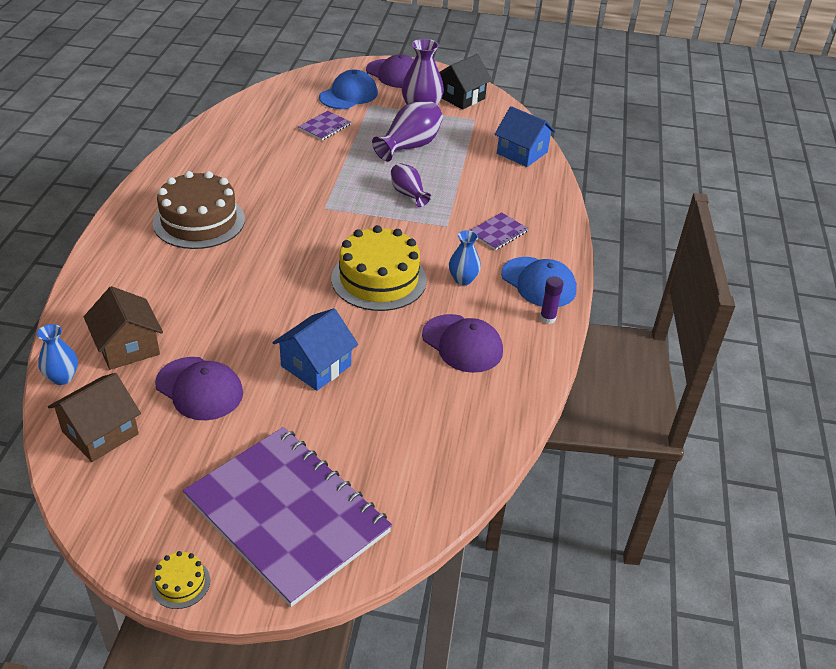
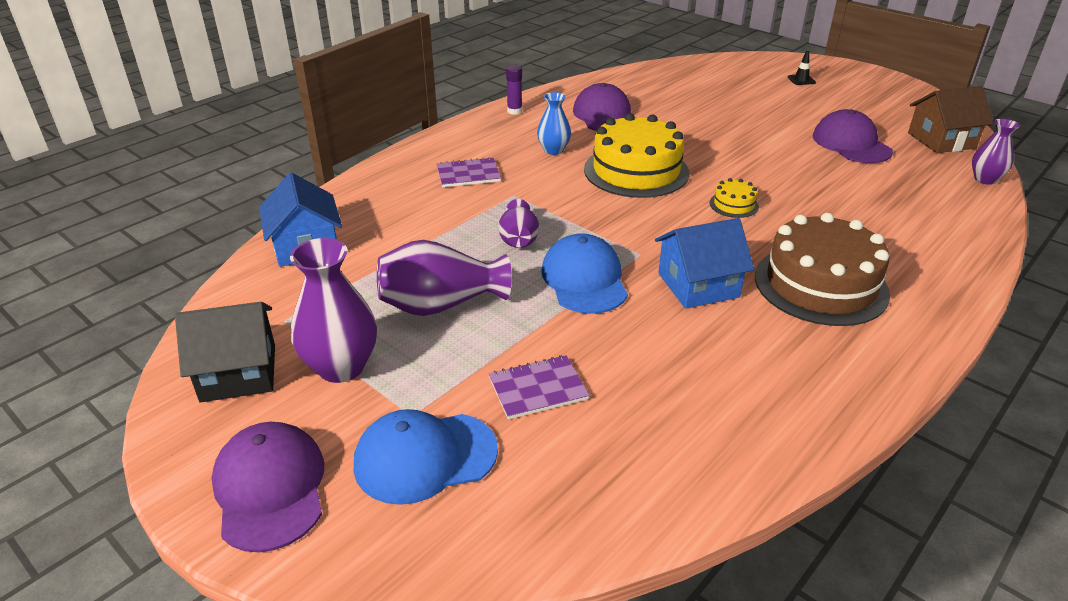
camera: 145 degrees left, 5 degrees down
(62, 377) = (985, 179): blue vase -> purple vase
(128, 347) = (920, 185): brown house -> none
(181, 583) = (879, 74): yellow cake -> yellow cake (734, 205)
(287, 515) = (801, 80): purple notebook -> black traffic cone
(316, 366) = (741, 133): blue house -> blue house (698, 285)
(538, 282) = (487, 131): blue cap -> blue cap (584, 279)

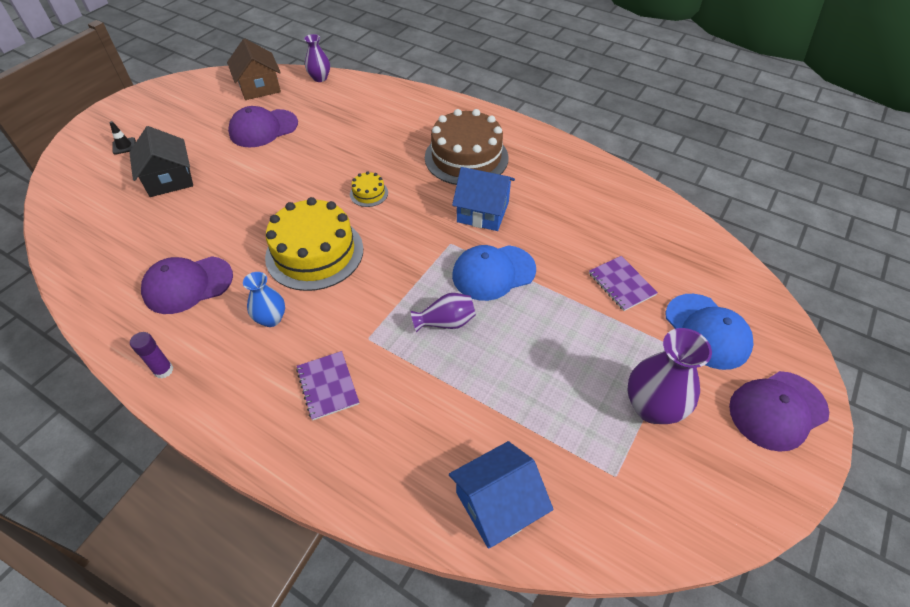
camera: 100 degrees left, 15 degrees up
(239, 373) = (692, 483): black house -> black house (169, 179)
(440, 305) = (554, 359): purple vase -> none
(698, 285) = (483, 212): blue house -> blue house turned 45 degrees counterclockwise

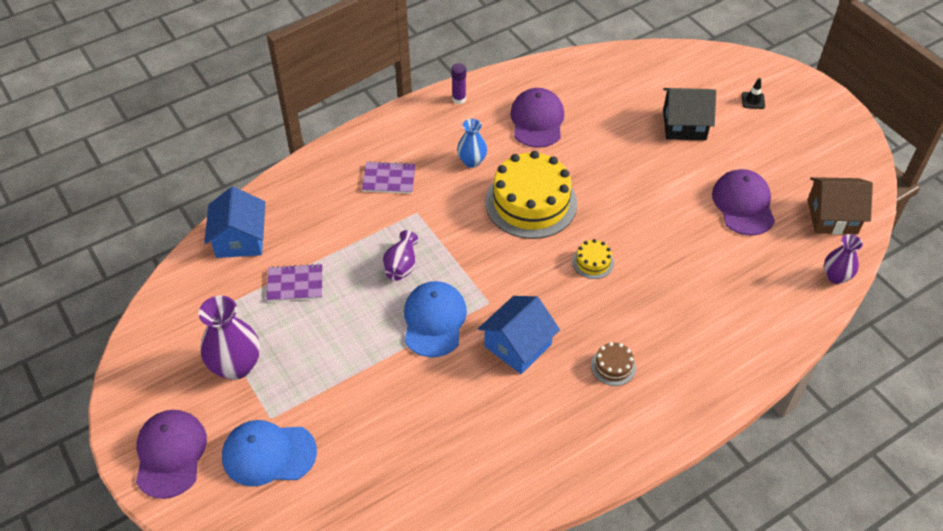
camera: 115 degrees right, 0 degrees up
(466, 157) = (613, 366): brown cake -> brown cake, size x0.43
(621, 284) = (360, 416): purple notebook -> purple notebook (295, 284)

